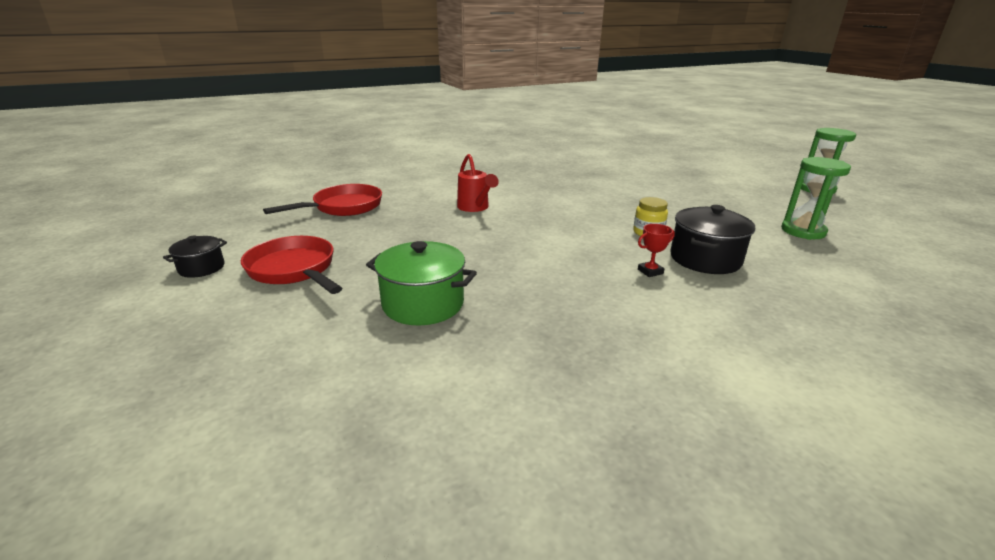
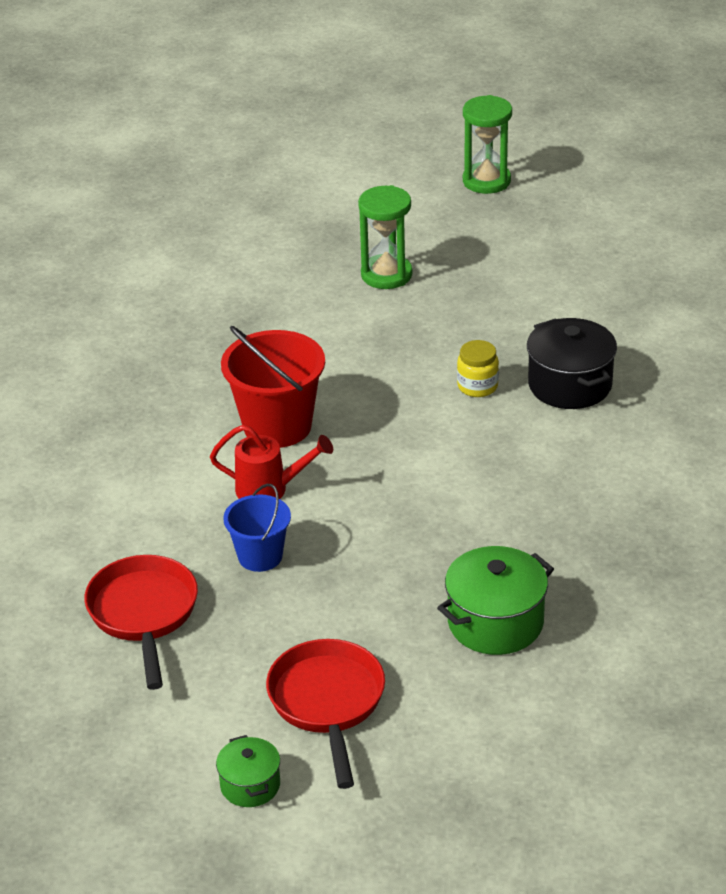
camera: 55 degrees left, 10 degrees up
(201, 268) = (250, 785): black pot -> green pot
(294, 270) = (327, 703): red pan -> red pan turned 90 degrees clockwise
(417, 219) = (260, 556): none -> blue bucket
(528, 197) = (277, 426): none -> red bucket
(650, 271) = (562, 437): red trophy -> none
(803, 231) = (573, 277): green hourglass -> green hourglass (386, 275)

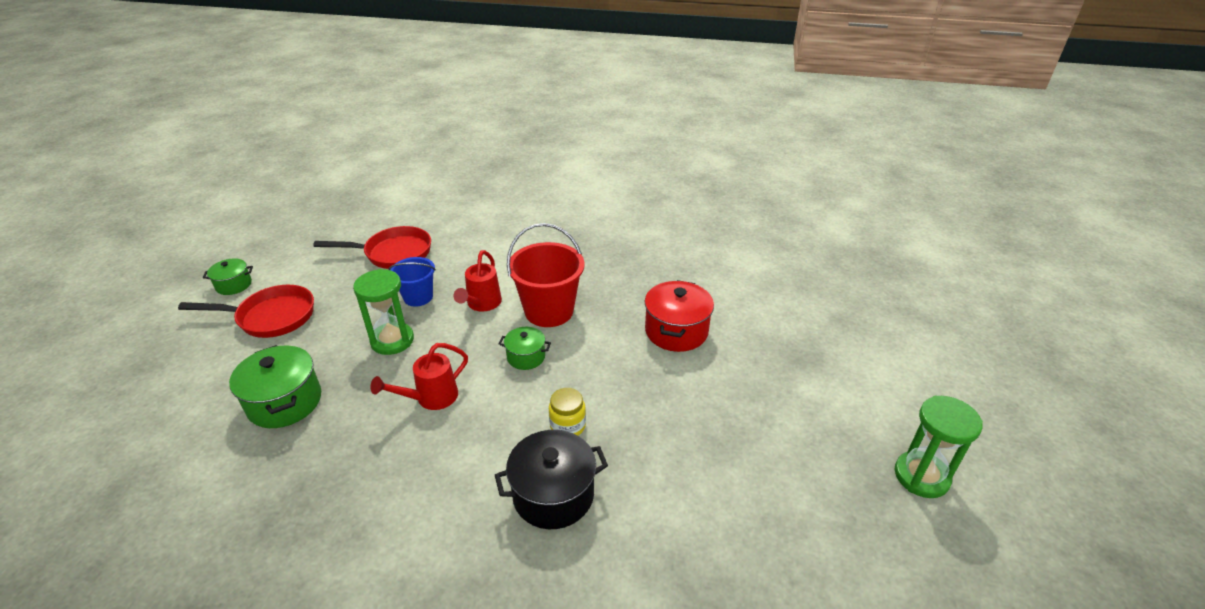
camera: 95 degrees right, 0 degrees up
(304, 320) = (676, 331): none -> red pot
(372, 432) = (526, 357): none -> green pot
(386, 275) = (741, 383): green hourglass -> green hourglass (392, 340)
(459, 496) = (431, 398): none -> red watering can

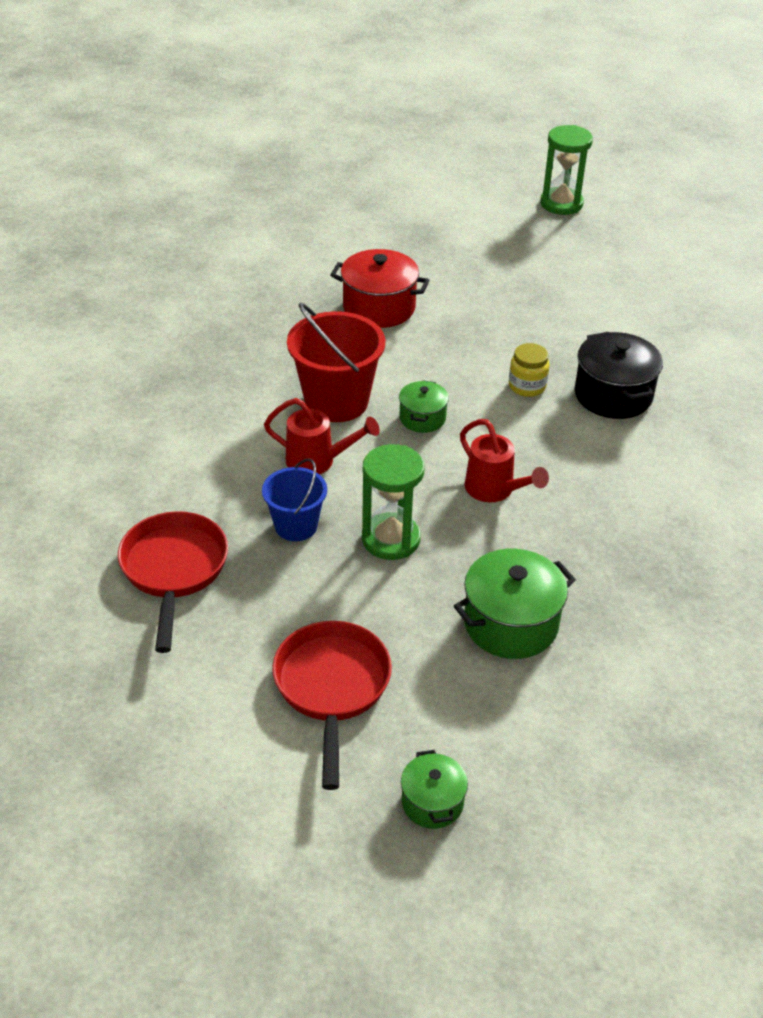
camera: 90 degrees left, 5 degrees up
(234, 285) = (238, 768): green pot -> green pot (432, 802)

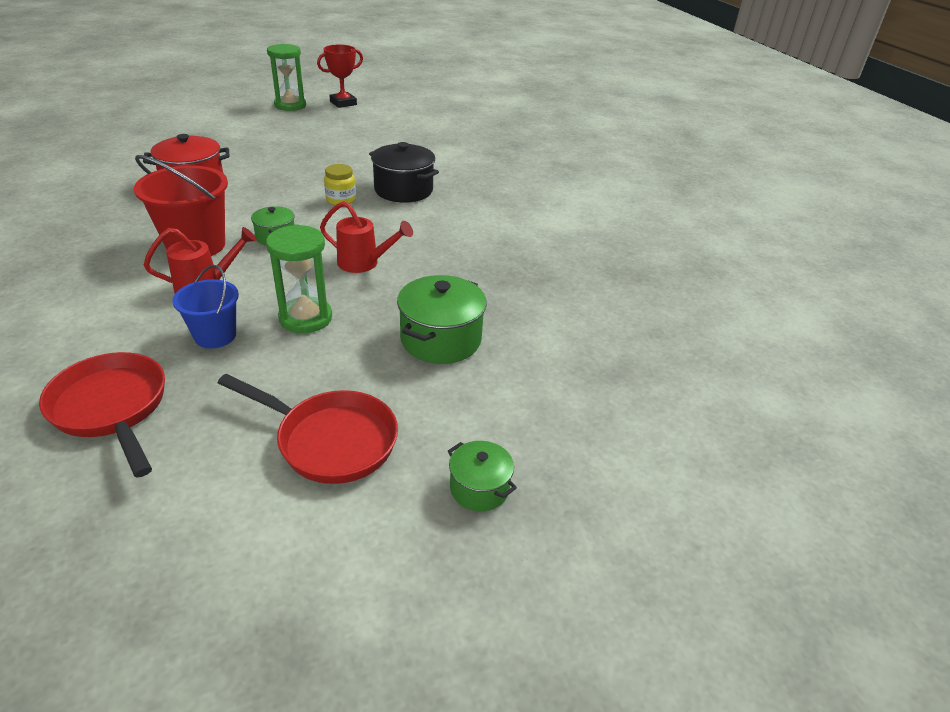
camera: 35 degrees left, 5 degrees down
(332, 688) = (330, 440): red pan -> red pan turned 150 degrees clockwise
(633, 216) = (343, 103): none -> red trophy

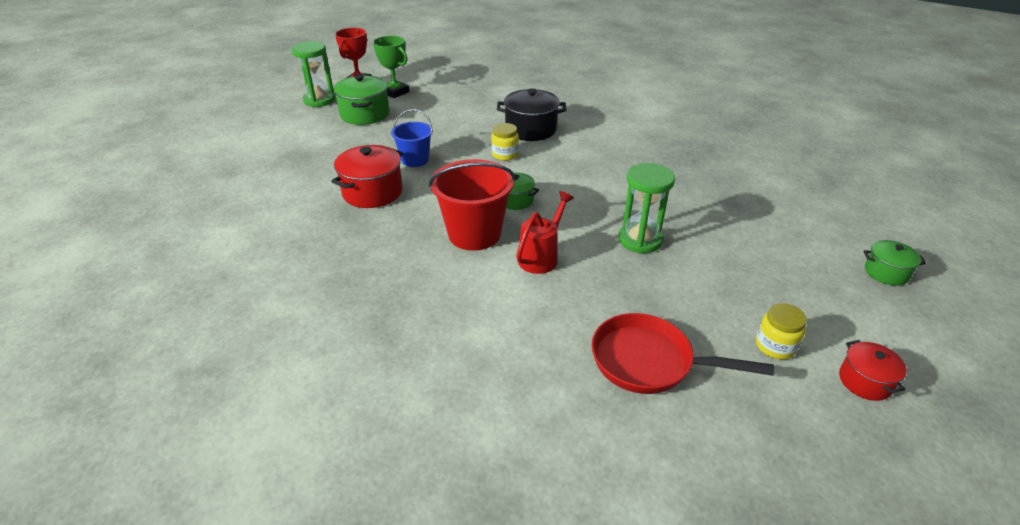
camera: 35 degrees left, 0 degrees up
(215, 336) = (613, 282): blue bucket -> blue bucket (415, 160)
(227, 469) = (775, 346): none -> yellow jar
(235, 556) = (865, 381): none -> red pot
(330, 440) = (787, 296): red pan -> none
(356, 119) = (395, 92): none -> green trophy
(364, 263) = (603, 189): red watering can -> none
(441, 339) = (729, 210): green pot -> green pot (365, 114)

